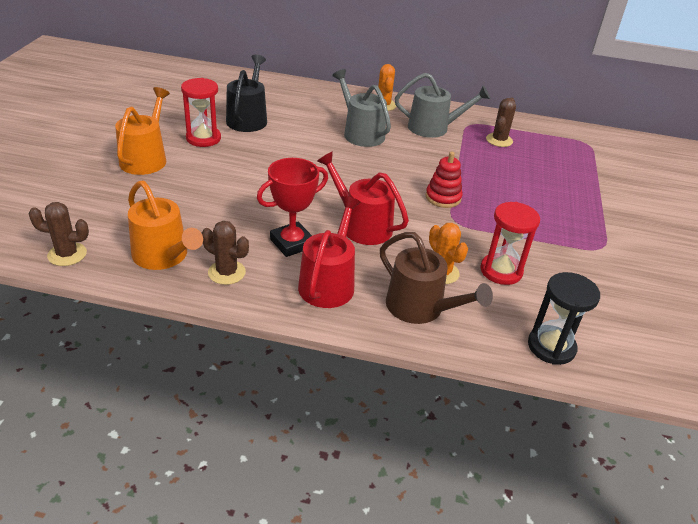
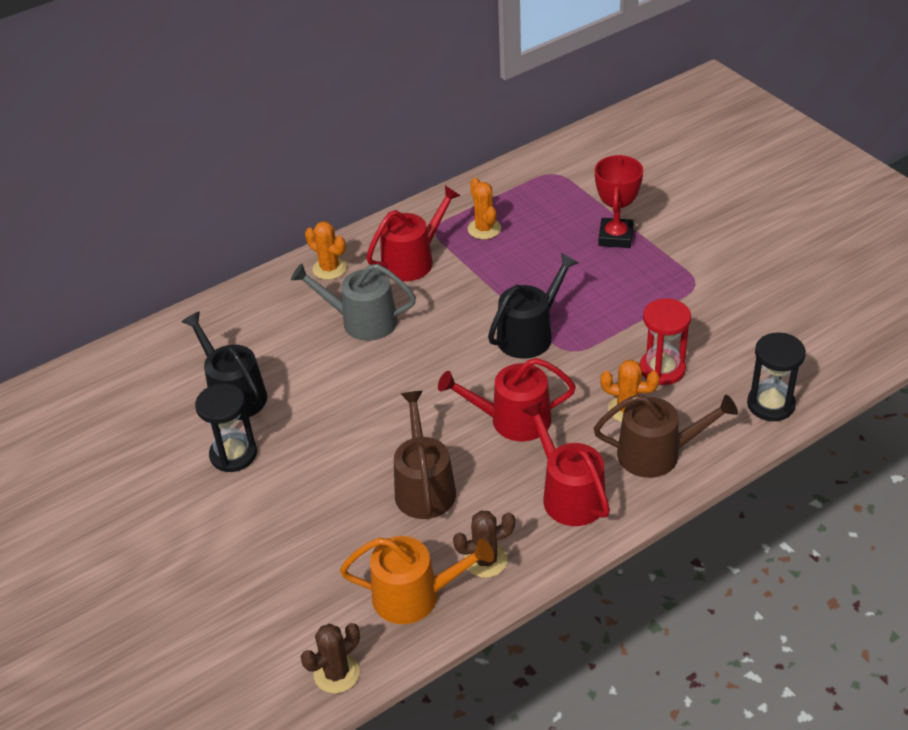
camera: 40 degrees left, 5 degrees up
(145, 158) = (221, 525): orange watering can -> none
(203, 138) = (233, 454): red hourglass -> black hourglass
(260, 216) = (424, 487): none -> brown watering can
(292, 243) = (489, 487): red trophy -> red trophy (615, 237)
(433, 128) = (413, 260): grey watering can -> red watering can
(443, 197) = (529, 334): red stacking toy -> black watering can
(499, 140) = (484, 229): brown cactus -> orange cactus

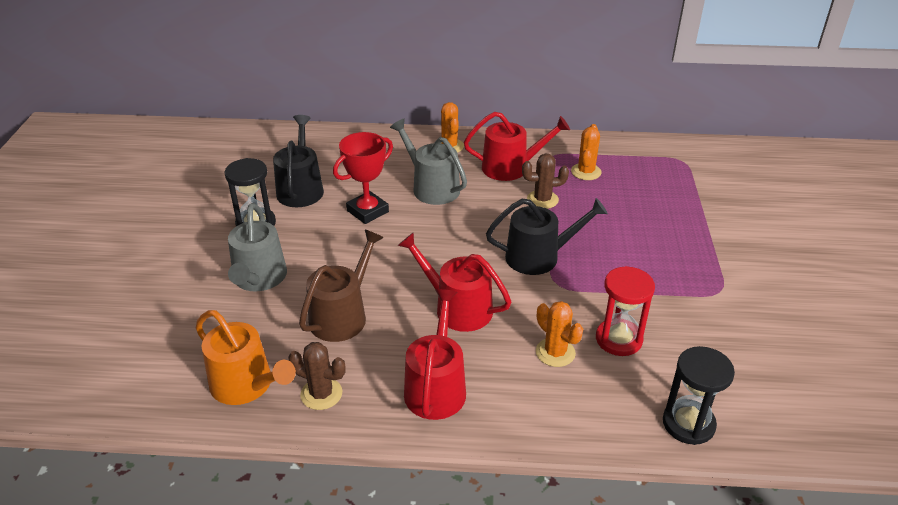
camera: 35 degrees right, 5 degrees down
(306, 503) = (259, 278): none -> grey watering can
(336, 673) = (136, 402): brown cactus -> brown cactus (542, 200)
(615, 237) = (685, 225): red trophy -> red trophy (367, 211)
(657, 453) = (541, 401): brown watering can -> none

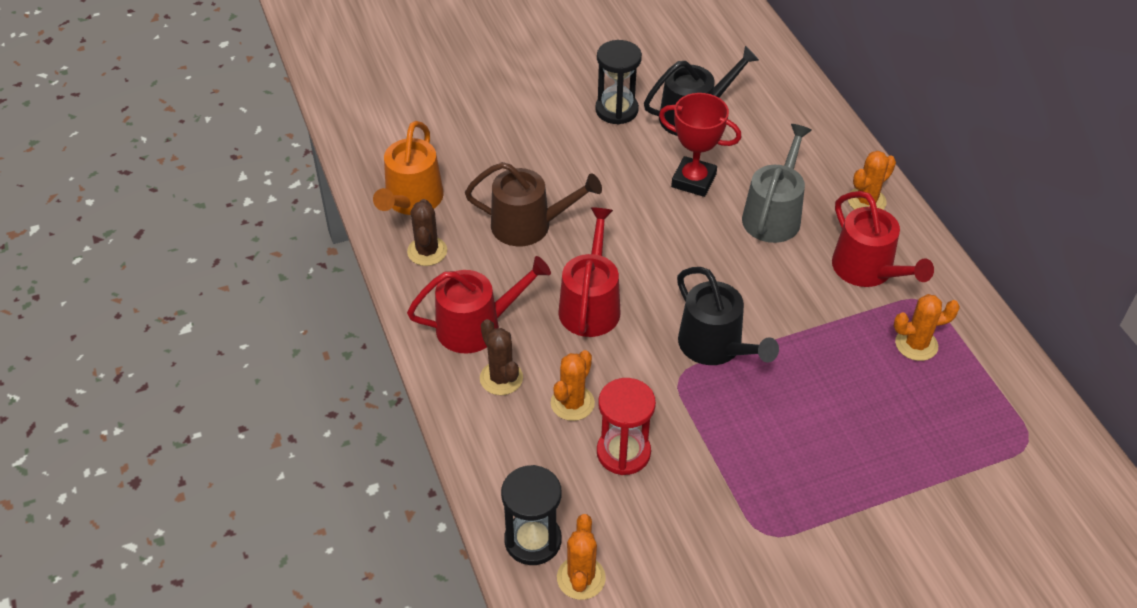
camera: 65 degrees right, 10 degrees up
(259, 278) = (542, 148): grey watering can -> none
(542, 200) = (824, 319): brown cactus -> brown cactus (501, 378)
(734, 405) = (581, 578): none -> orange cactus

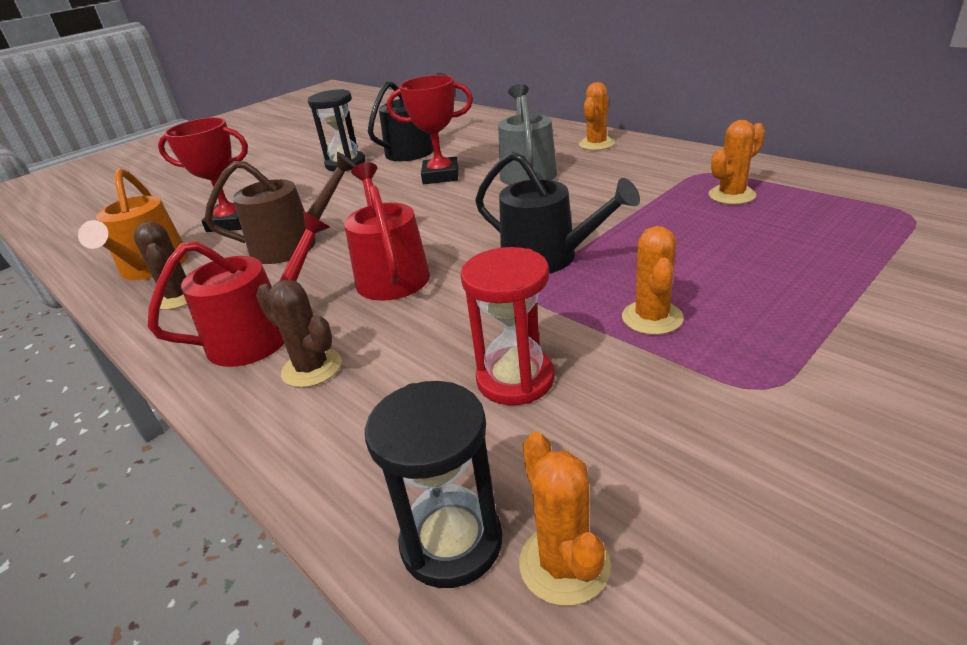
camera: 20 degrees left, 15 degrees down
(486, 163) = (231, 222): none -> red trophy
(572, 403) = (418, 357): orange cactus -> orange cactus (652, 318)
(867, 270) = (638, 173): red watering can -> none

